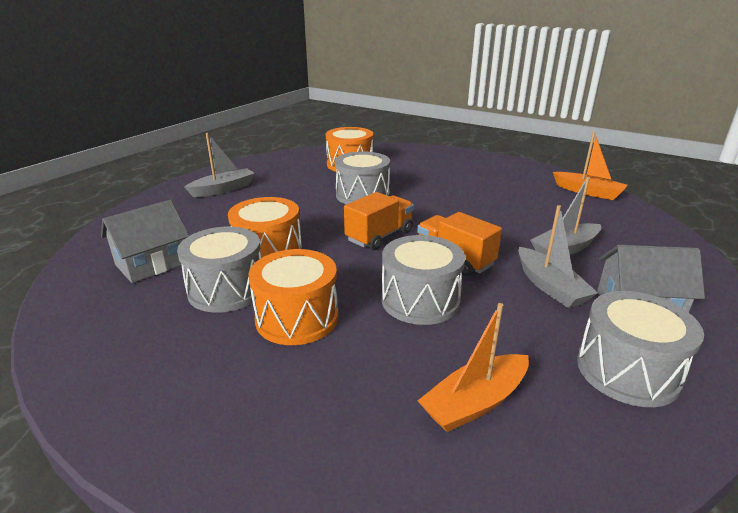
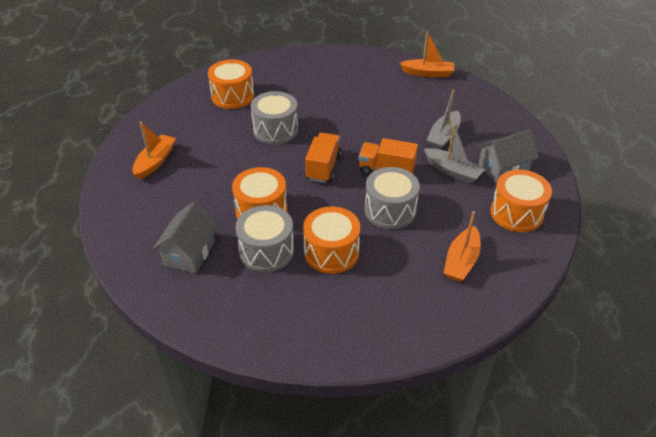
camera: 30 degrees left, 15 degrees up
(223, 189) = (155, 162): grey boat -> orange boat
(627, 371) = (516, 213): grey drum -> orange drum

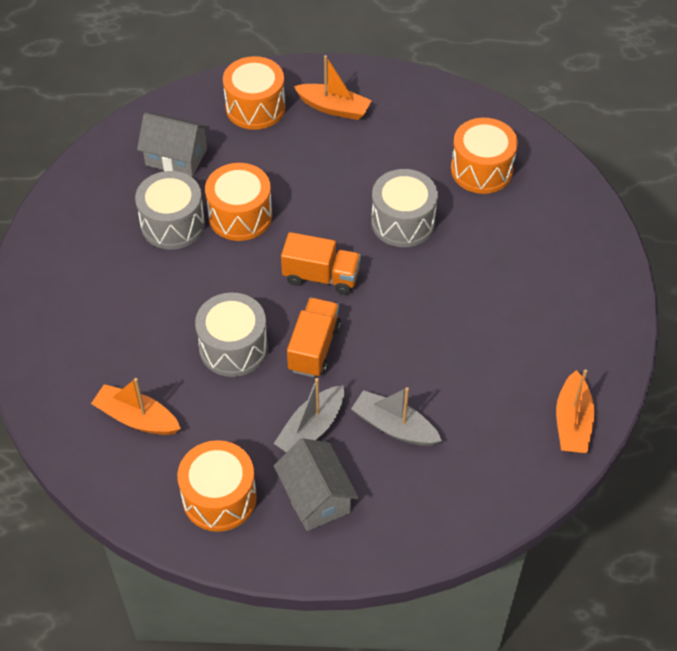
camera: 90 degrees right, 10 degrees up
(331, 252) = (165, 285): orange drum -> orange drum (255, 107)

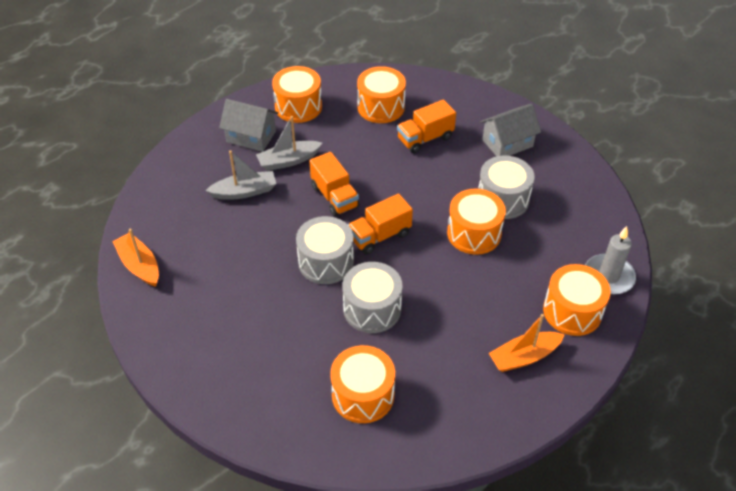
camera: 135 degrees right, 5 degrees down
(137, 418) = (381, 107): orange boat -> orange drum
(148, 340) = (425, 138): none -> orange truck
(176, 157) = (563, 237): grey house -> grey house (507, 143)
(191, 107) = (608, 276): none -> grey candle
(233, 347) = (378, 166): grey drum -> grey drum (326, 262)
(311, 429) = (288, 161): grey boat -> grey boat turned 105 degrees counterclockwise

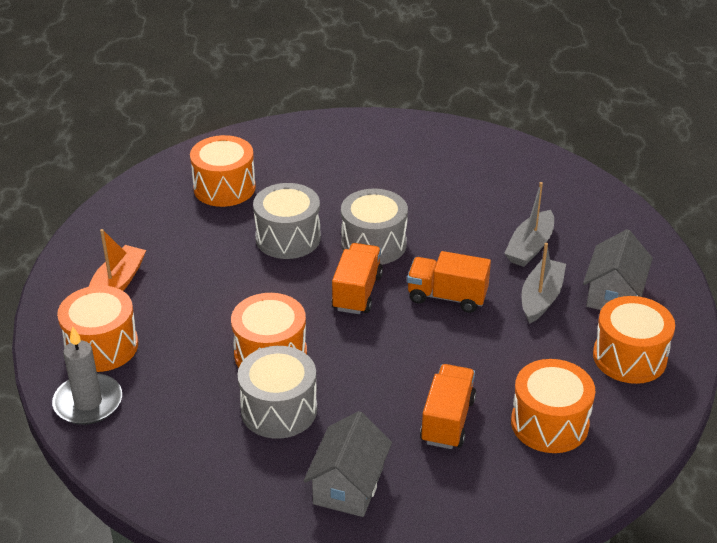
camera: 135 degrees right, 10 degrees down
(139, 265) = (510, 153): orange boat -> none
(251, 137) = (613, 294): grey house -> grey house turned 45 degrees counterclockwise

